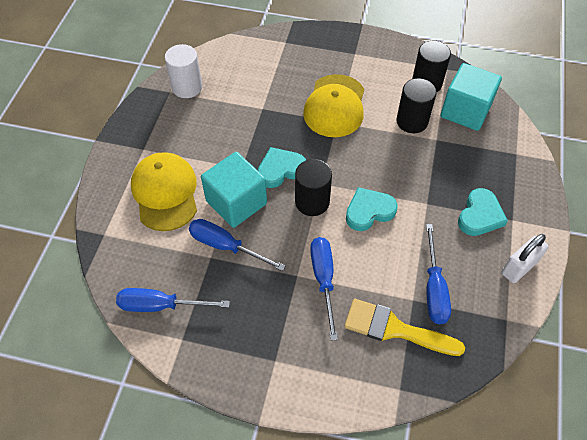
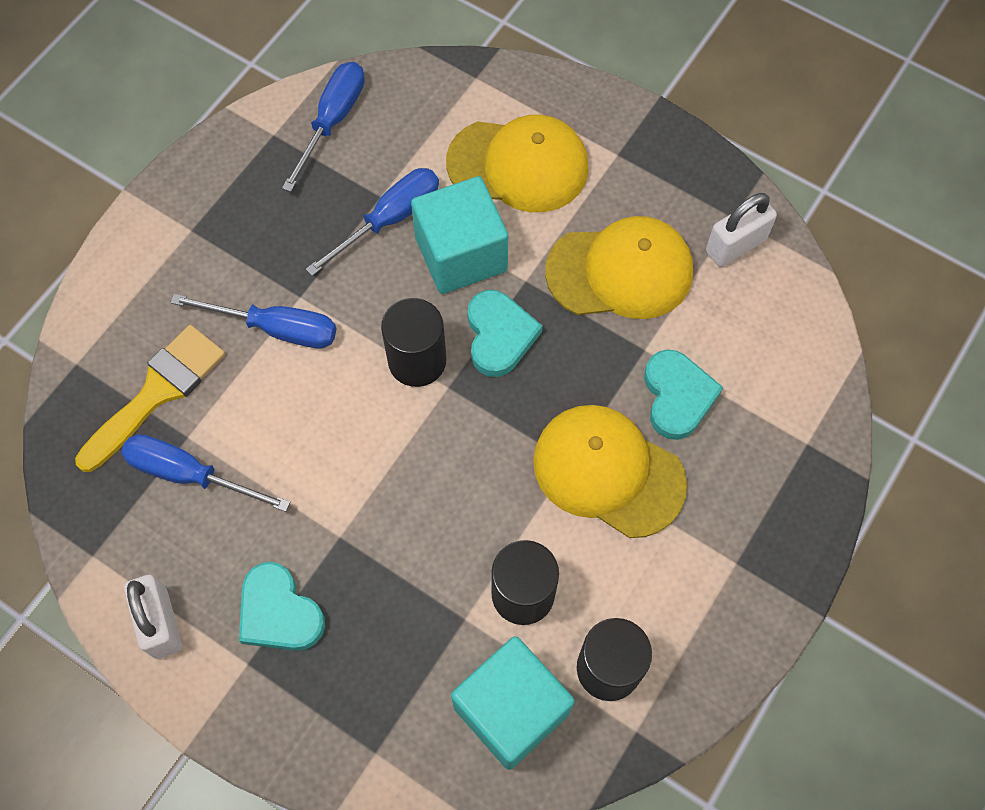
camera: 110 degrees right, 10 degrees up
(187, 87) = (735, 245): white cylinder -> white padlock
(220, 129) = (620, 271): none -> yellow cap
(369, 211) = (364, 438): turquoise heart -> turquoise heart (677, 396)

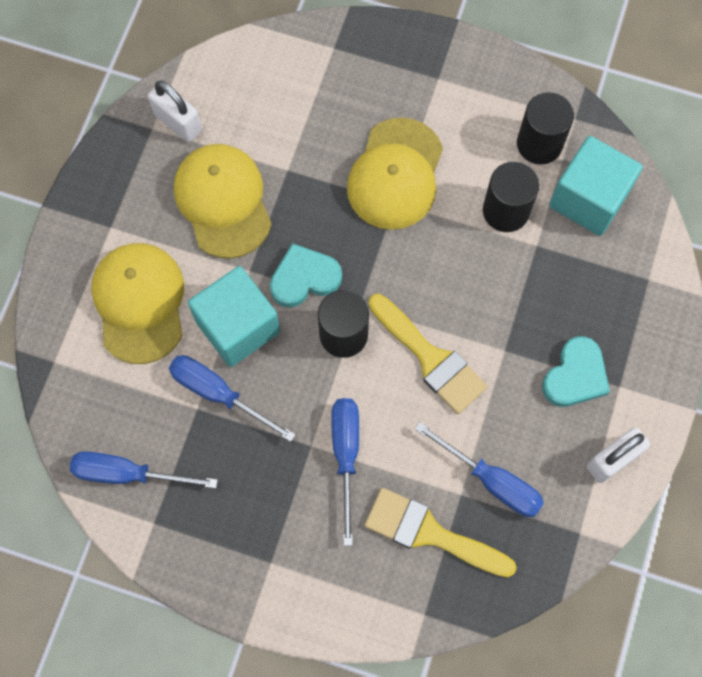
camera: 105 degrees left, 5 degrees up
(190, 474) = (491, 481): blue screwdriver -> blue screwdriver turned 60 degrees counterclockwise
(357, 447) = (430, 358): none -> yellow brush
(677, 396) = (321, 139): turquoise heart -> none

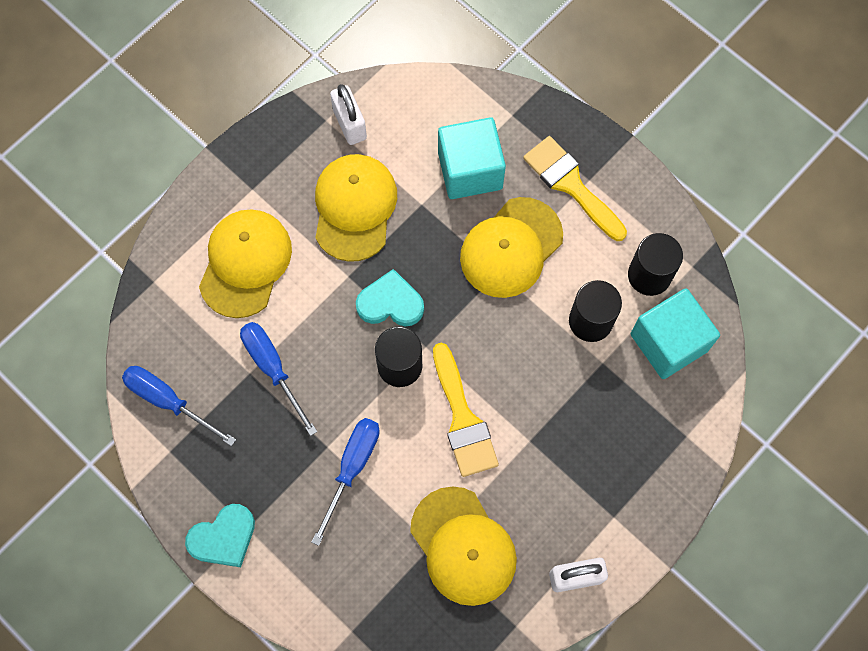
camera: 25 degrees right, 0 degrees up
(238, 327) = (315, 319): turquoise cube -> turquoise cube (470, 170)
(430, 533) = (390, 566): yellow brush -> yellow brush (571, 185)
(491, 481) = (463, 546): blue screwdriver -> yellow cap
(575, 376) = (579, 490): turquoise heart -> turquoise heart (223, 537)

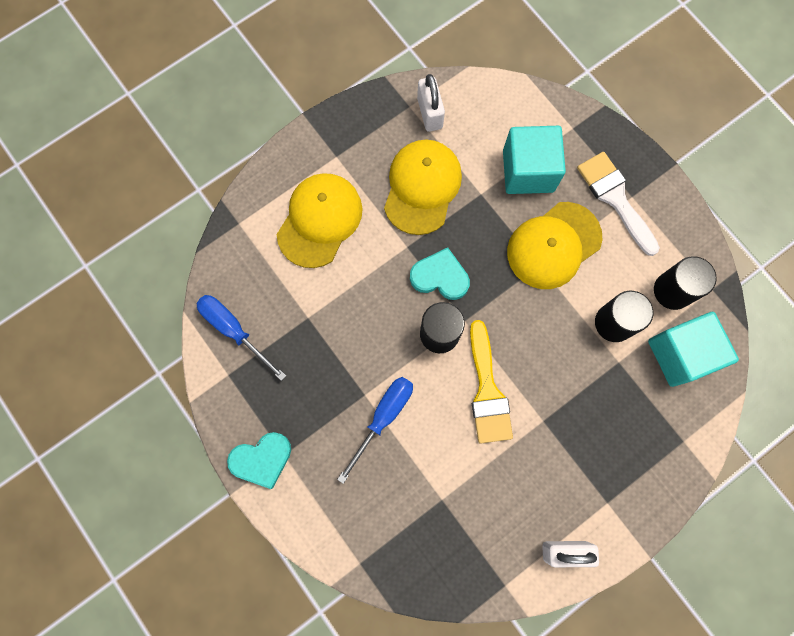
camera: 10 degrees right, 5 degrees up
(272, 369) = (328, 317): blue screwdriver -> none
(463, 546) = (469, 505): yellow cap -> none
(571, 185) = (615, 198): yellow brush -> white brush

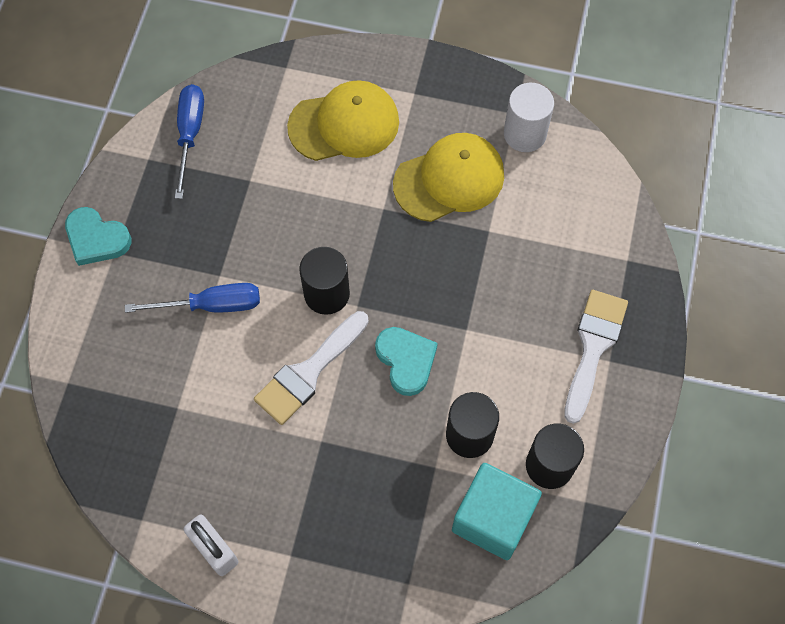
camera: 50 degrees right, 10 degrees down
(429, 113) = (525, 134): white padlock -> white cylinder
(440, 277) = (380, 255): turquoise heart -> turquoise heart (406, 361)
(487, 391) = (308, 372): yellow brush -> white brush
(528, 171) = (548, 253): turquoise cube -> none
(553, 245) = (496, 327): yellow cap -> none

